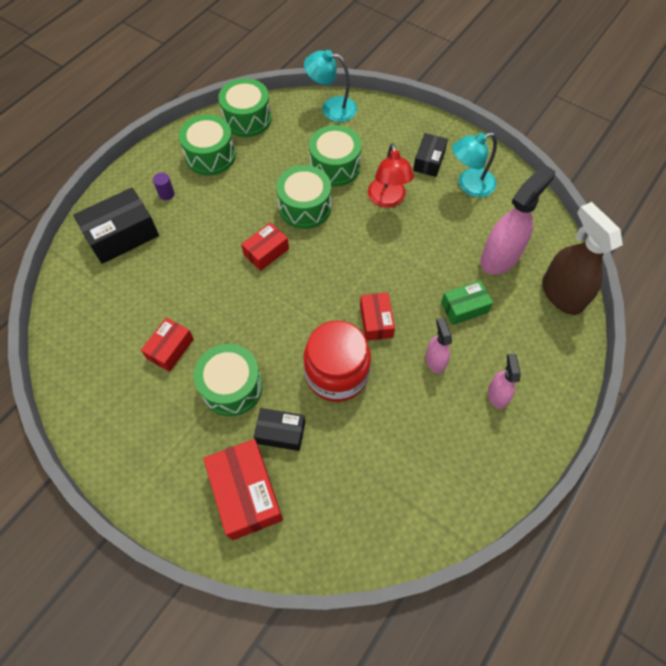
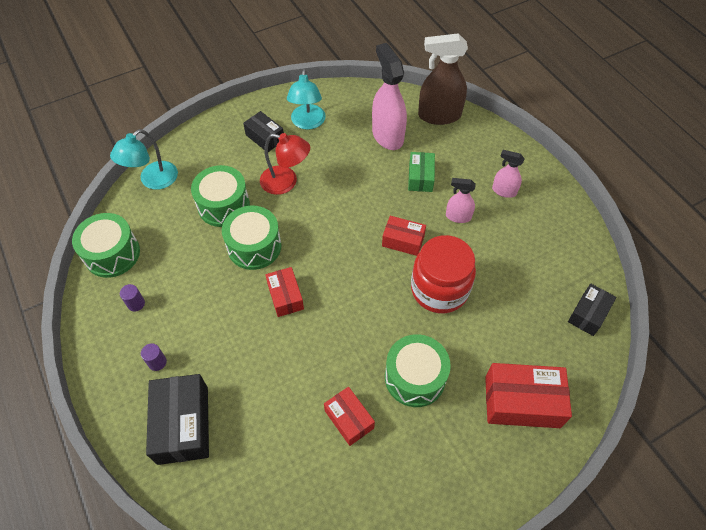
camera: 65 degrees left, 5 degrees down
(210, 156) = (136, 304): green drum -> purple cylinder
(281, 432) = (476, 353): black box -> black box (588, 314)

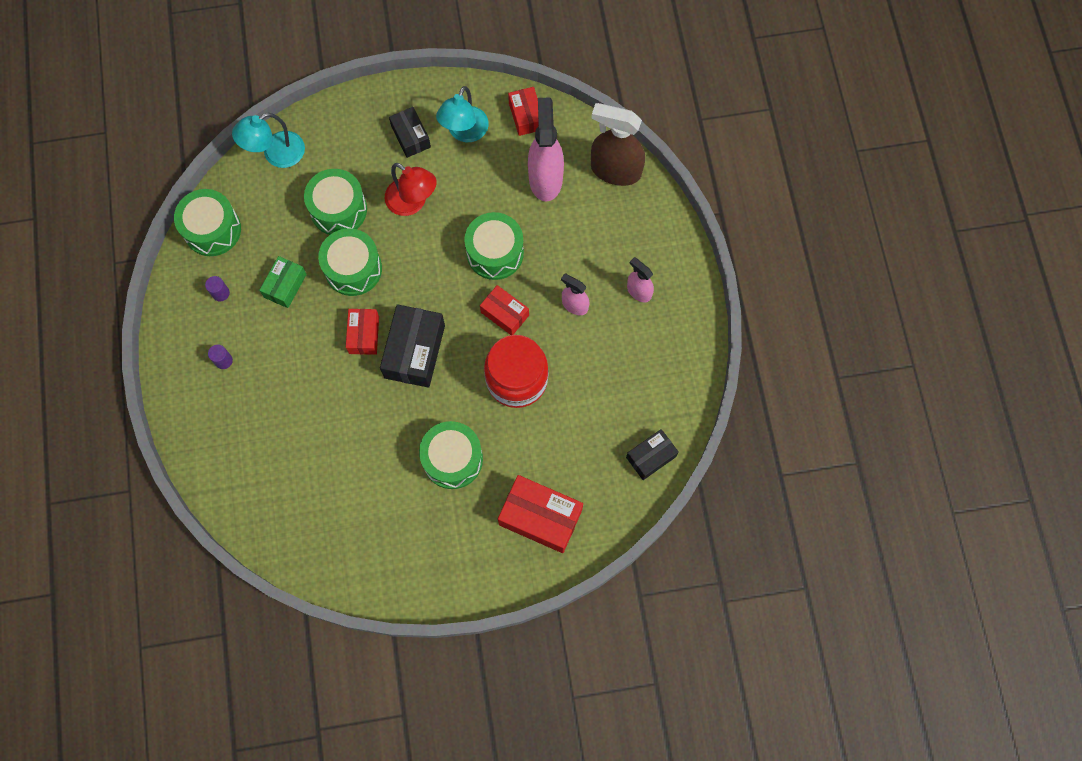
camera: 20 degrees right, 15 degrees up
(183, 424) = (229, 428): black box -> black box (415, 351)
(349, 419) = (376, 476): red box -> red box (526, 116)
(372, 198) = (495, 253): none -> green drum
(420, 177) = (557, 244): green box -> green box (285, 285)

